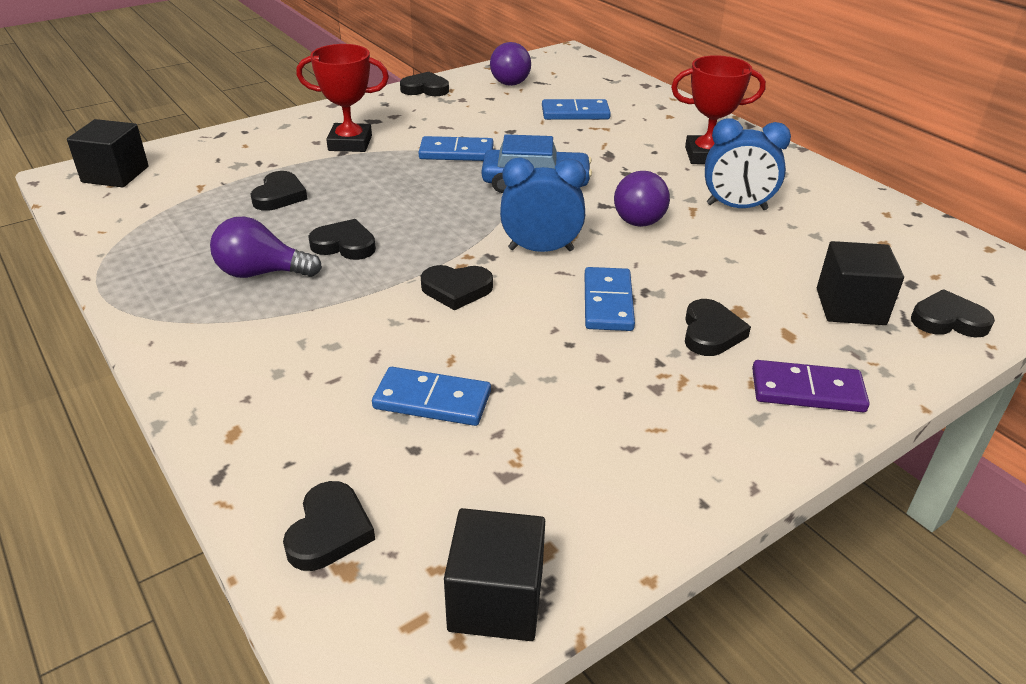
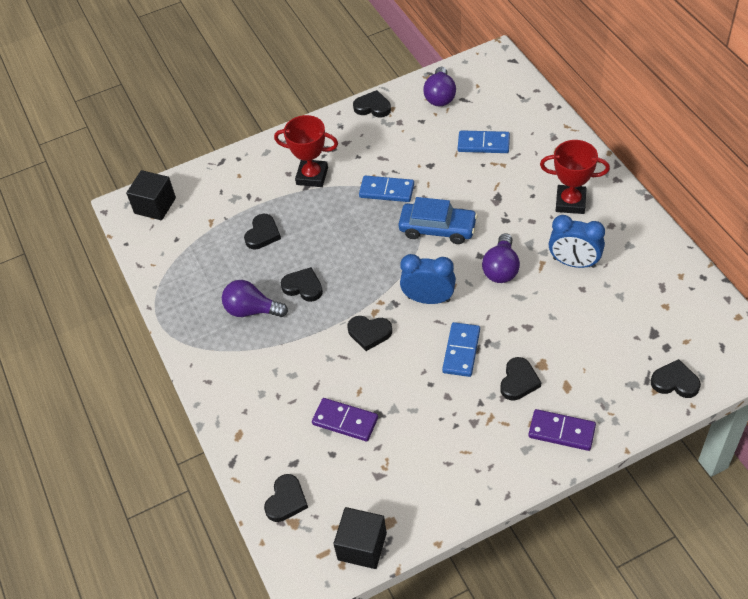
camera: 15 degrees right, 15 degrees up
(432, 400) = (345, 421): blue domino -> purple domino
(850, 306) = (616, 365): black cube -> none

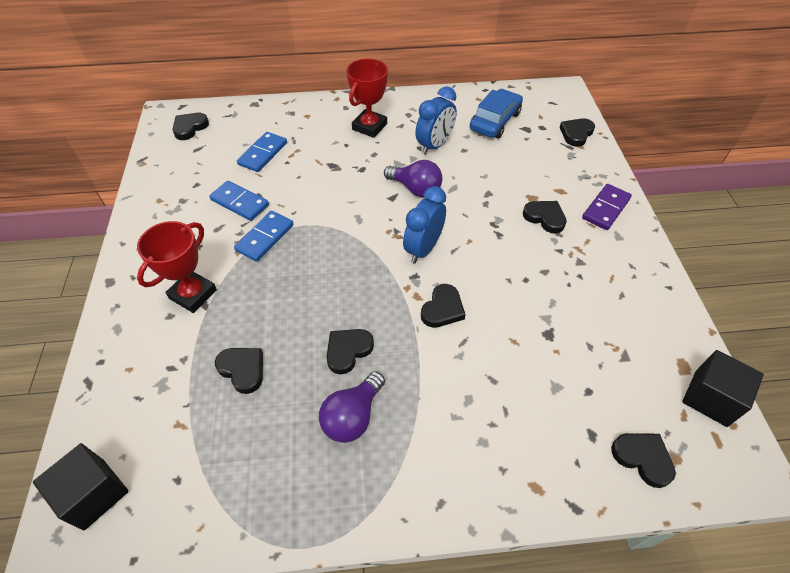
camera: 75 degrees left, 0 degrees up
(345, 421) = (549, 366): purple domino -> none
(372, 107) = (142, 214): black heart -> black heart (190, 128)
(437, 228) = (341, 215): blue car -> blue car (495, 121)
(440, 96) = (177, 162): purple light bulb -> none
(461, 351) = (496, 245): blue domino -> blue domino (240, 202)

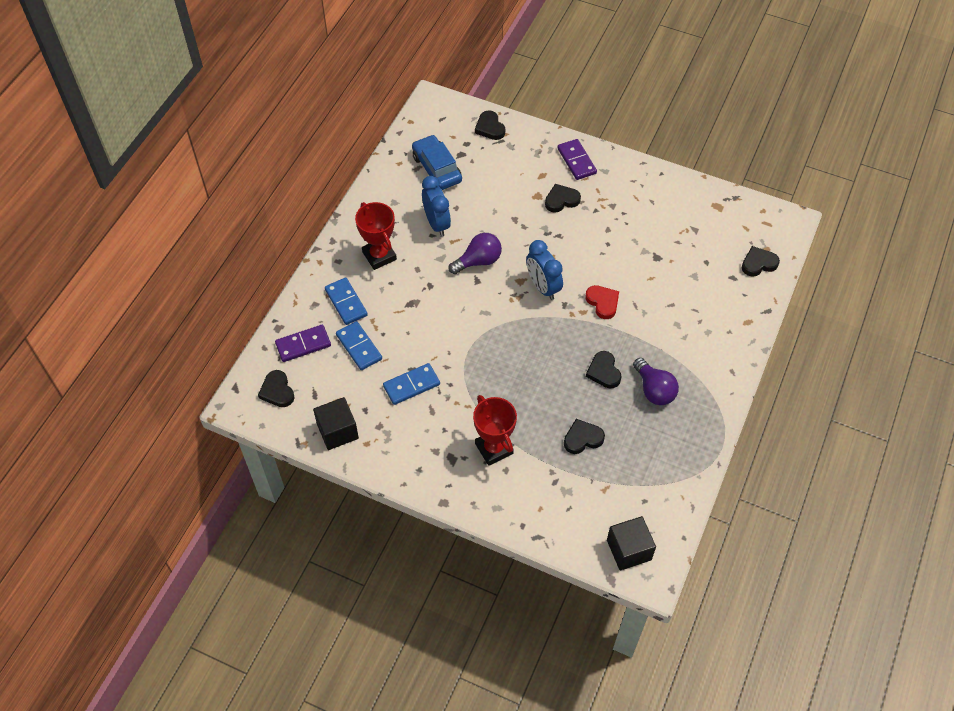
camera: 60 degrees left, 5 degrees up
(245, 123) = (303, 345): none -> purple domino
(265, 237) = (464, 382): blue domino -> blue domino (346, 302)
(442, 309) = (603, 303): black heart -> red heart
(710, 398) = (743, 208): black cube -> black cube (337, 431)

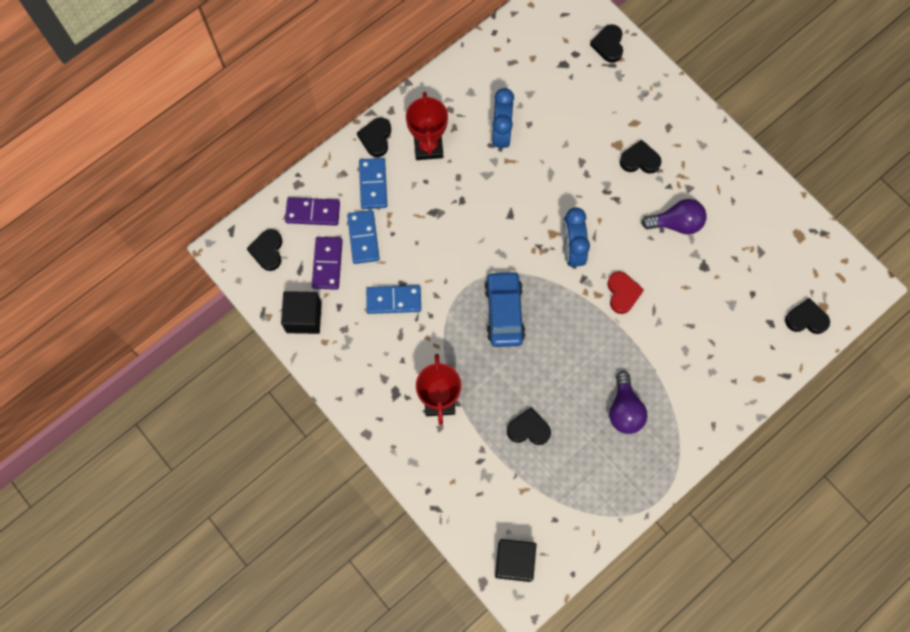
camera: 25 degrees right, 15 degrees up
(436, 169) = (531, 71): blue car -> blue car (504, 312)
(478, 261) = (522, 194): purple light bulb -> purple light bulb (676, 223)
(576, 161) = (678, 121): purple domino -> purple domino (327, 264)
(604, 372) = (585, 368): black heart -> black heart (376, 138)

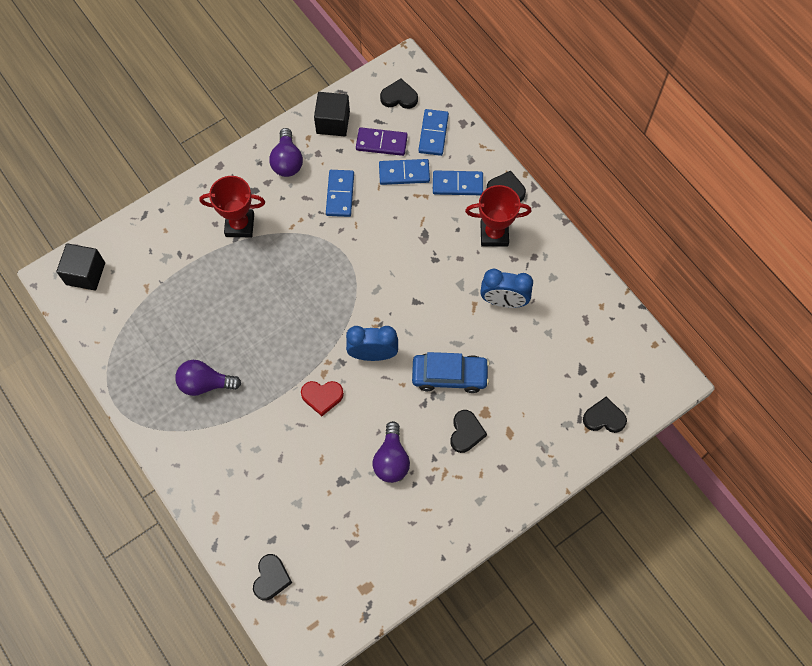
camera: 95 degrees right, 5 degrees down
(313, 212) = (433, 133): purple domino -> blue domino
(356, 360) = (287, 161): none -> purple light bulb
(504, 312) = (316, 286): blue car -> blue car (449, 375)
(528, 429) = (201, 297): black heart -> none

